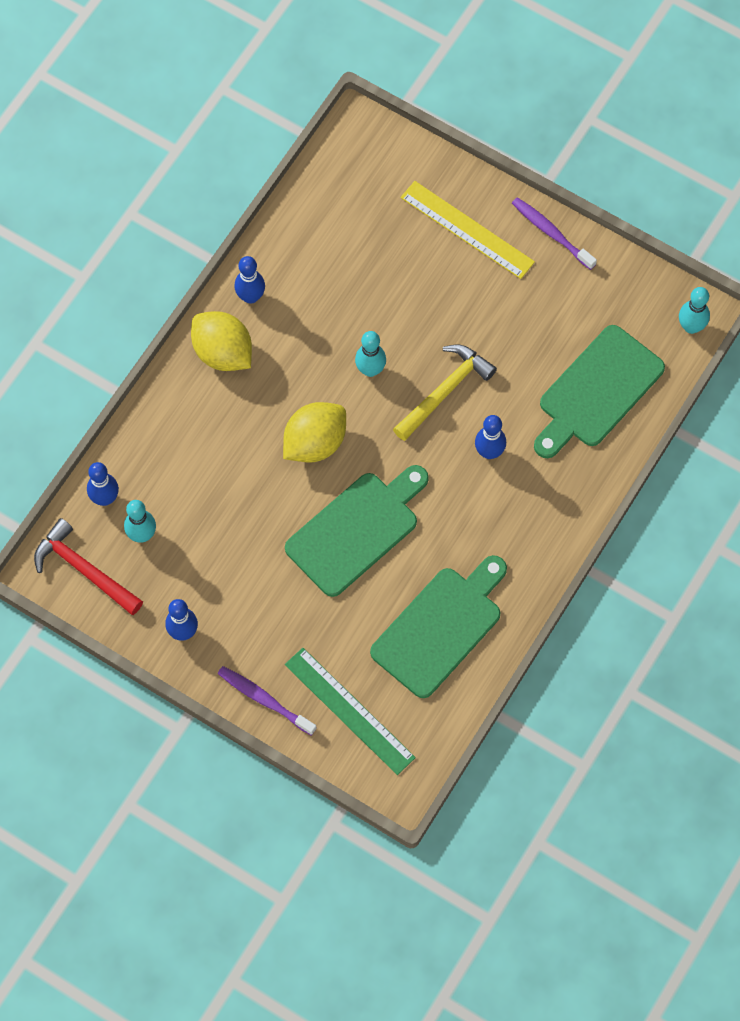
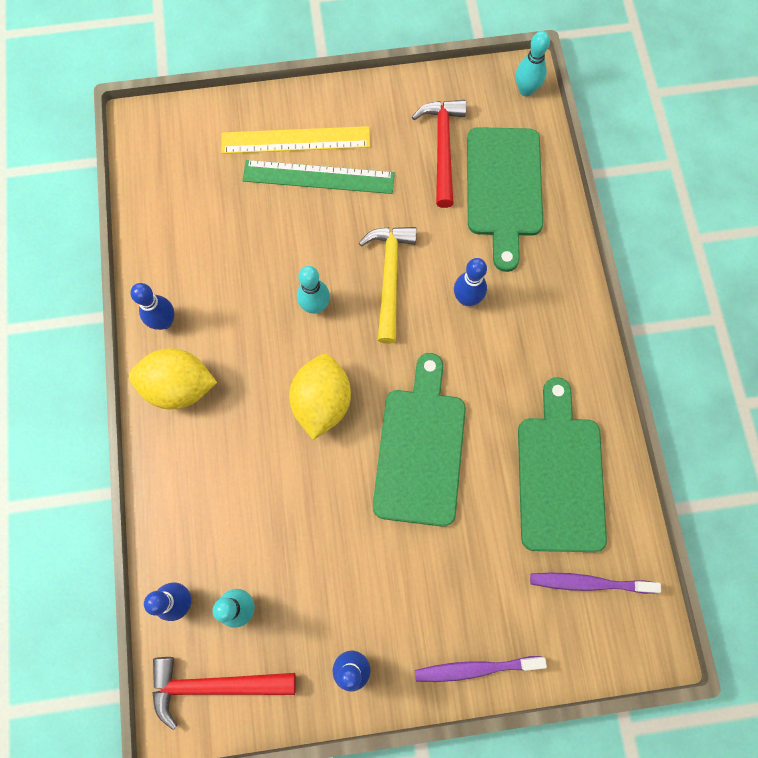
camera: 40 degrees left, 5 degrees up
(349, 711) = (553, 614): green ruler -> green ruler (318, 177)
(551, 233) = (362, 97): purple toothbrush -> purple toothbrush (588, 583)
(578, 323) = (442, 148): none -> red hammer

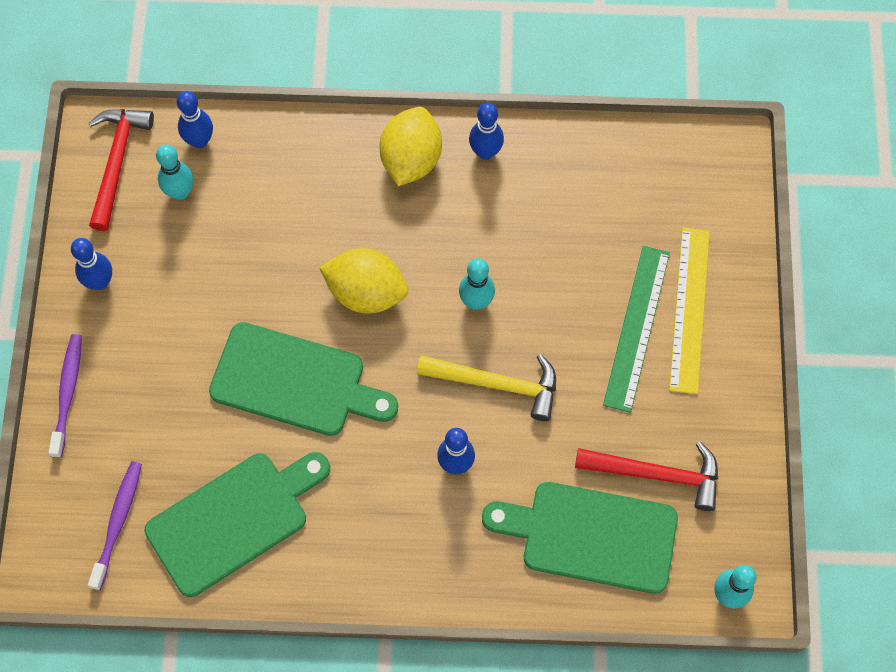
camera: 100 degrees right, 5 degrees down
(560, 475) = (234, 520): green cutting board -> green cutting board turned 45 degrees counterclockwise

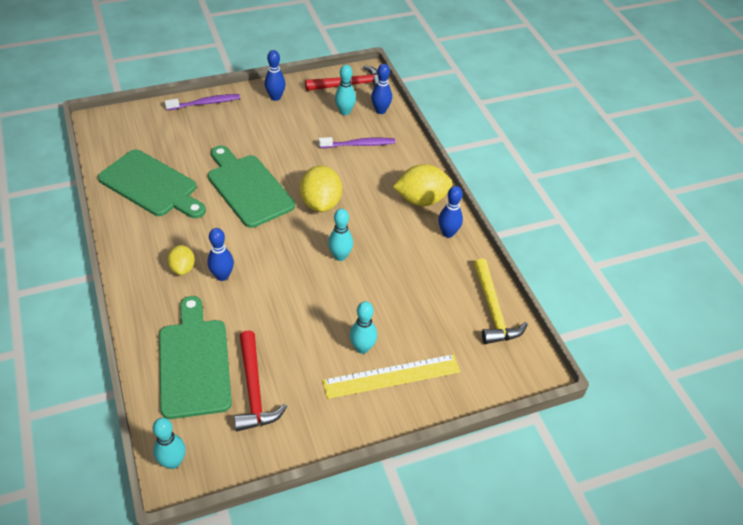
camera: 65 degrees right, 20 degrees down
(118, 522) = (136, 141): purple toothbrush -> purple toothbrush (359, 144)
(295, 382) = (248, 188): green cutting board -> green cutting board turned 150 degrees clockwise
(422, 513) = (182, 268): none -> yellow lemon
(497, 384) = (286, 282): yellow hammer -> yellow hammer (493, 310)
(636, 327) = (362, 348): green ruler -> turquoise bowling pin

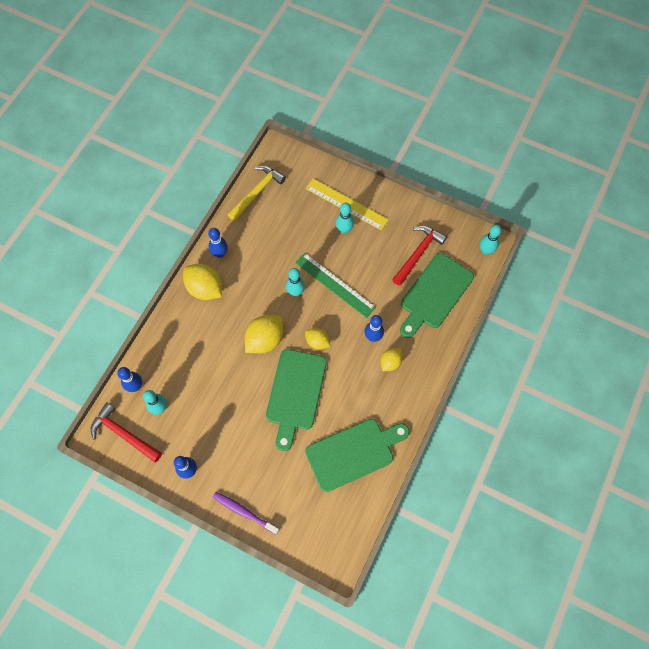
camera: 130 degrees left, 20 degrees up
(151, 185) = (353, 453): green cutting board -> green cutting board turned 75 degrees clockwise
(272, 234) = (317, 342): none -> yellow lemon
(310, 290) = (335, 285): none -> green ruler
(359, 144) = (187, 367): purple toothbrush -> none

